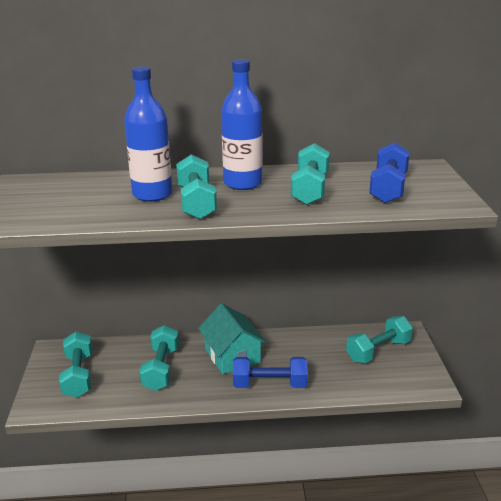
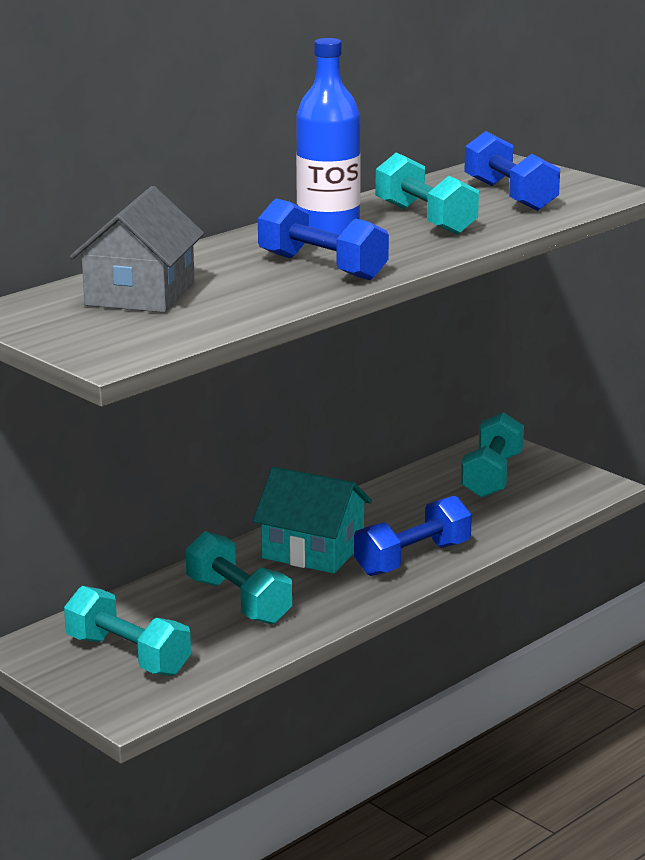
camera: 40 degrees left, 5 degrees down
(88, 190) = (140, 294): none -> grey house
(152, 194) = (241, 274): blue bottle -> none
(196, 203) = (322, 267): turquoise dumbbell -> blue dumbbell

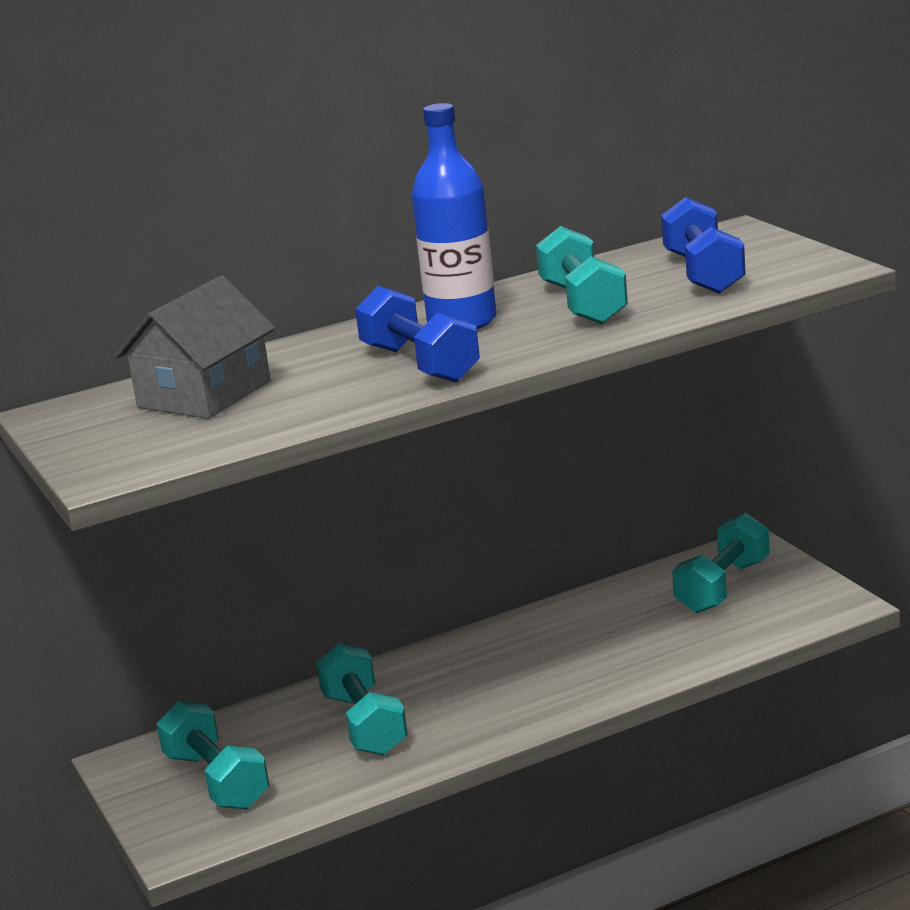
camera: 20 degrees right, 0 degrees up
(313, 550) = (477, 667): turquoise house -> none
(412, 559) = (578, 685): blue dumbbell -> none

